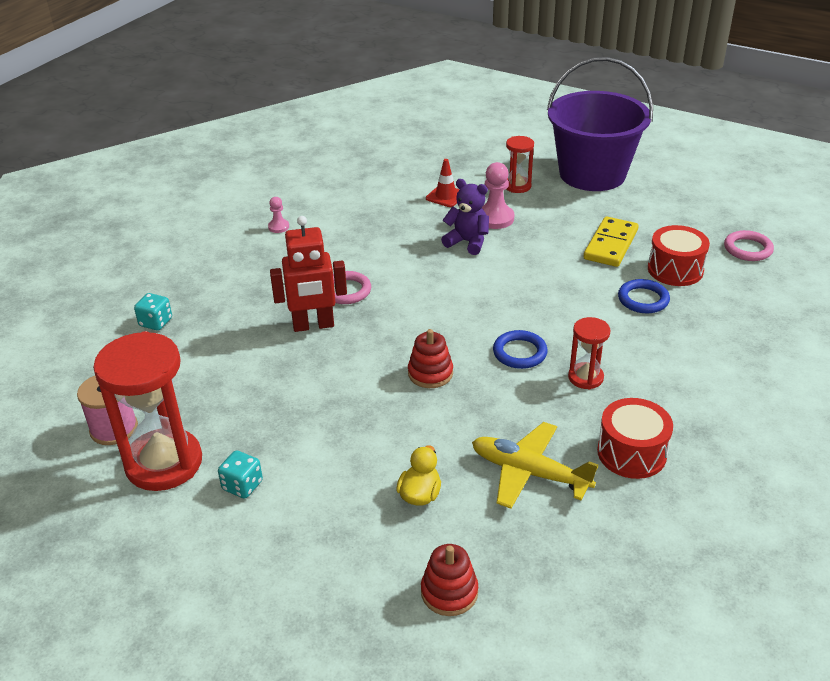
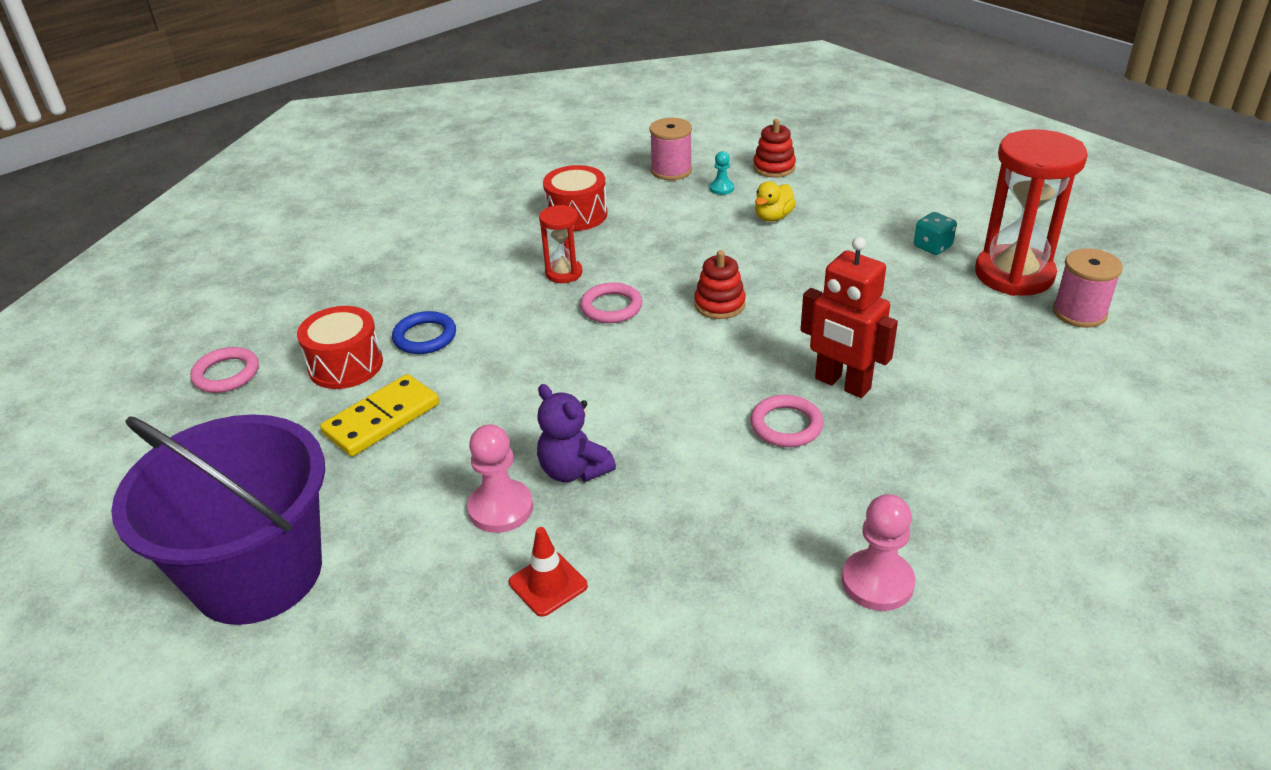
camera: 160 degrees left, 0 degrees up
(156, 322) = (1067, 432): turquoise dice -> none
(278, 227) = (877, 582): pink pawn -> pink pawn, size x1.81
(313, 325) = (842, 384): red robot -> red robot turned 150 degrees counterclockwise
(497, 533) = (721, 188): none -> turquoise pawn
(517, 186) = (407, 577): red hourglass -> none
(519, 353) = (611, 307): blue ring -> pink ring
(529, 473) = (673, 216): yellow plane -> none
(576, 555) = (671, 170): none -> pink spool

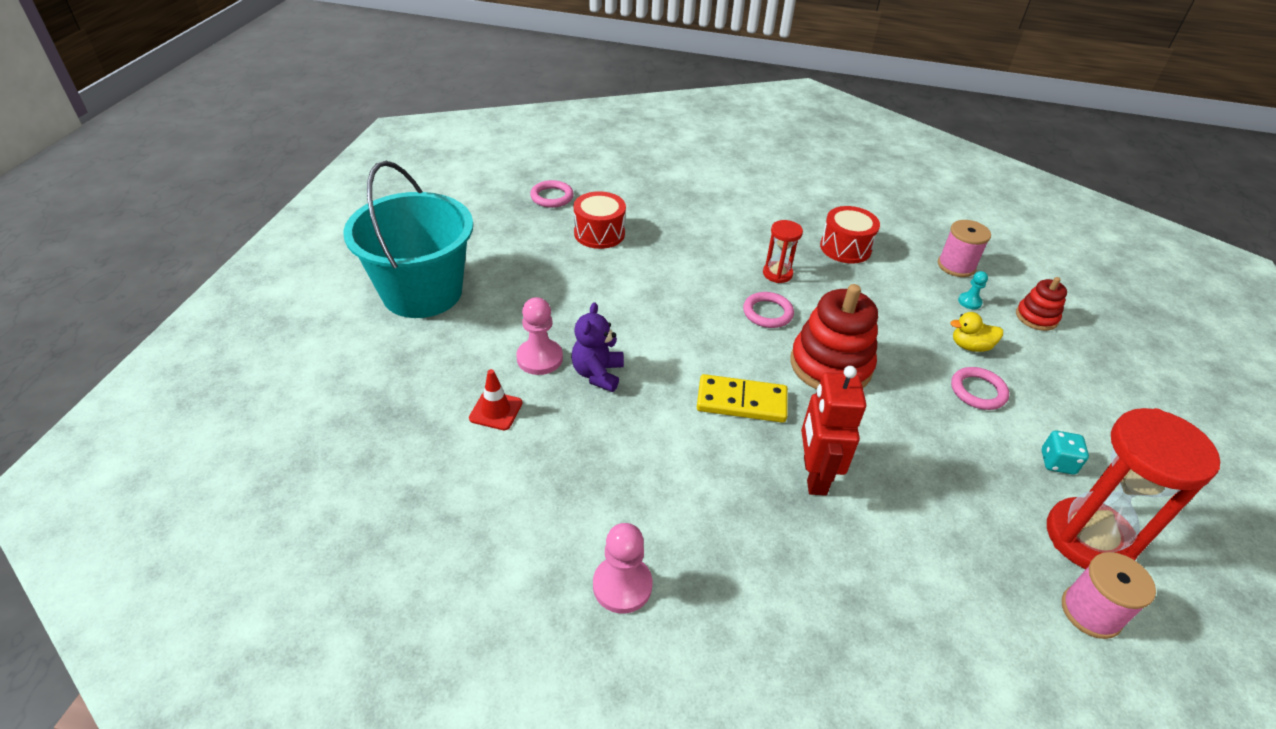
camera: 50 degrees right, 5 degrees up
(258, 573) = (422, 292): purple bucket -> turquoise bucket
(382, 419) = (569, 271): yellow domino -> yellow domino (741, 402)
(425, 337) = (653, 249): blue ring -> none
(719, 304) = (830, 365): red stacking toy -> red stacking toy, size x1.85
(786, 425) = (737, 462): pink ring -> pink ring (978, 391)

